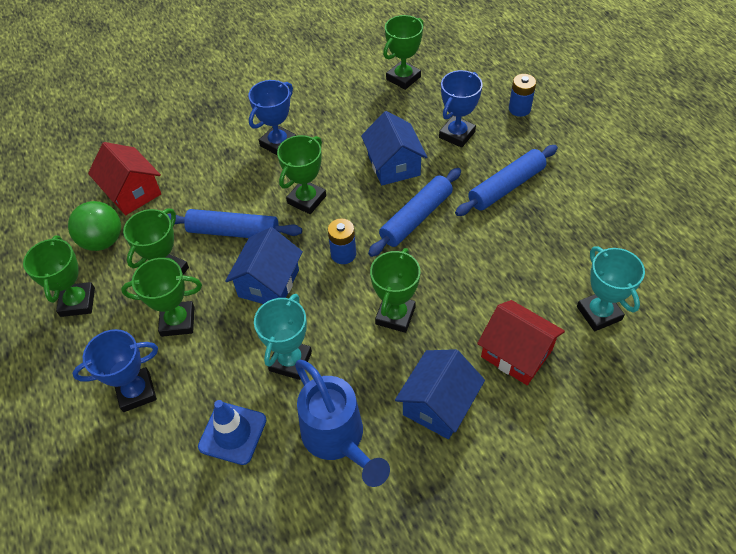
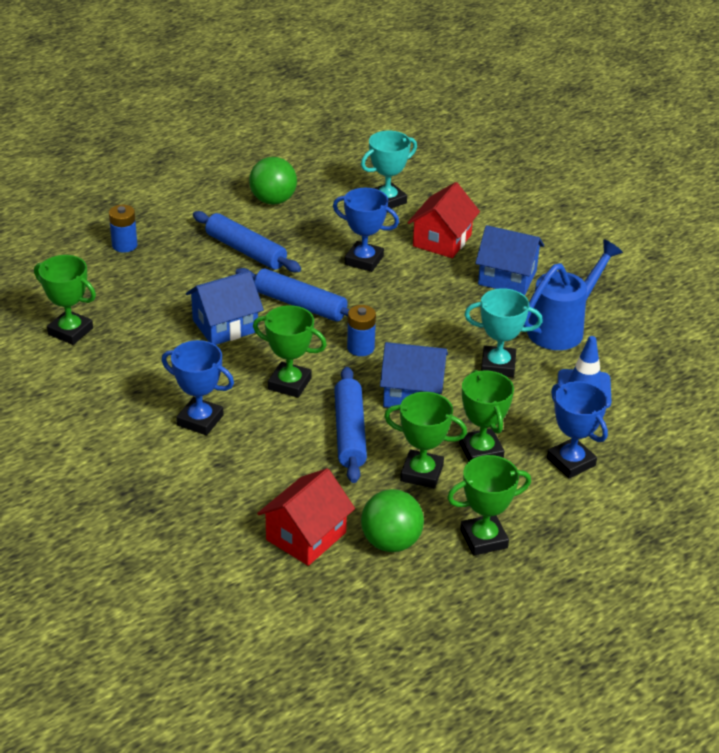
camera: 105 degrees left, 15 degrees down
(395, 315) = (425, 308): green trophy -> none
(457, 135) = (170, 285): blue trophy -> blue trophy (364, 260)
(595, 214) = (273, 200): none -> green ball

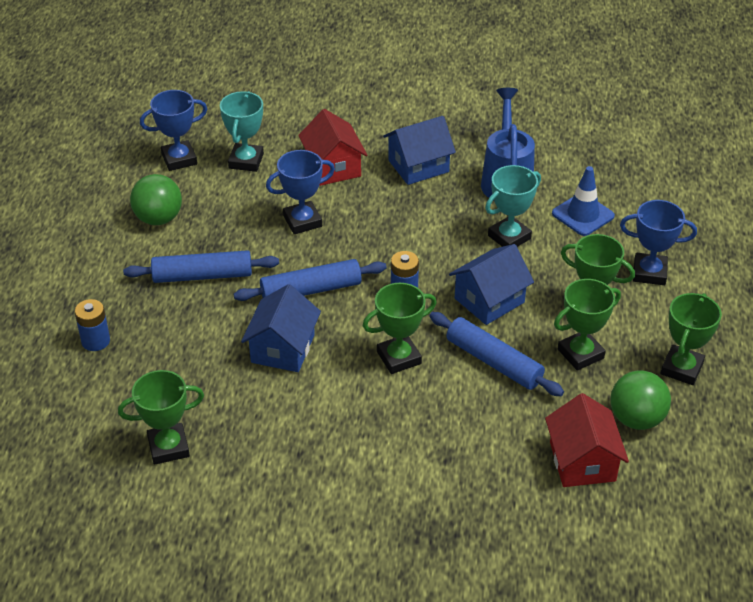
camera: 45 degrees left, 5 degrees up
(200, 420) = (382, 437): blue trophy -> blue trophy (179, 159)

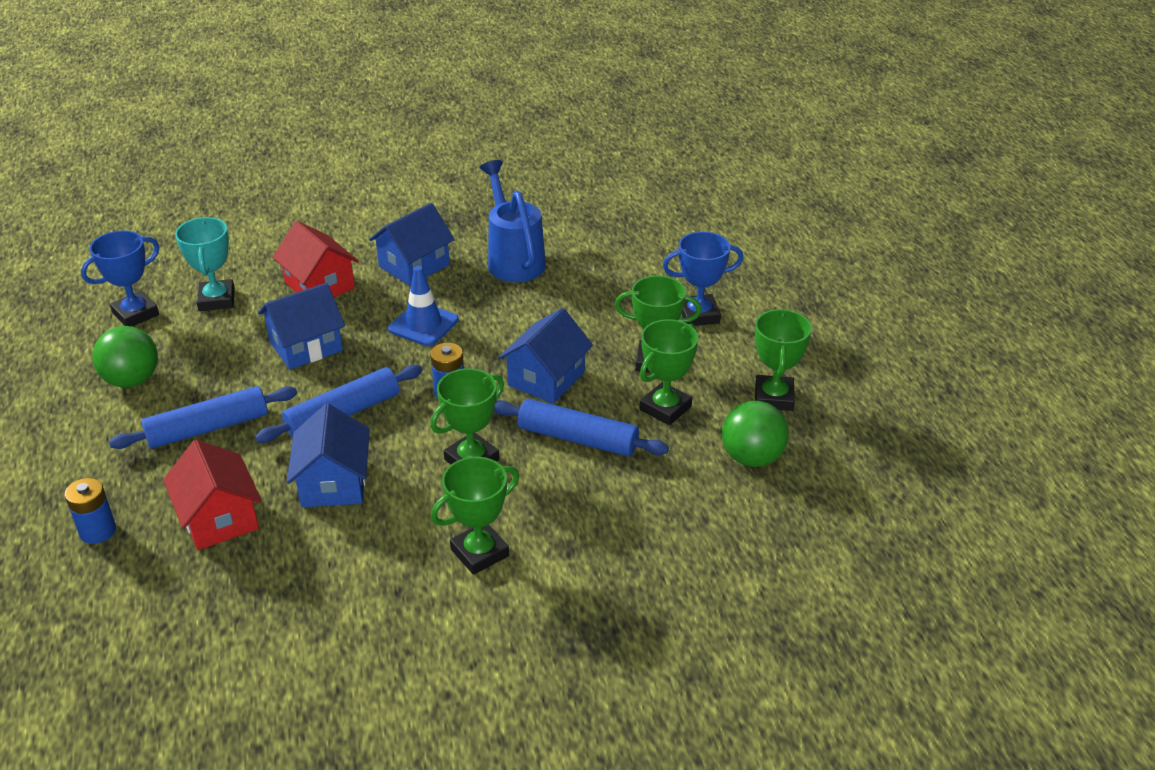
camera: 20 degrees left, 5 degrees down
(168, 447) = (233, 628): green trophy -> green trophy (479, 552)
(302, 221) = (306, 346): blue trophy -> blue house
(509, 237) = (540, 313): turquoise trophy -> none
(582, 461) = (716, 515): red house -> red house (219, 518)
(583, 215) = (607, 276): blue traffic cone -> blue traffic cone (423, 324)

